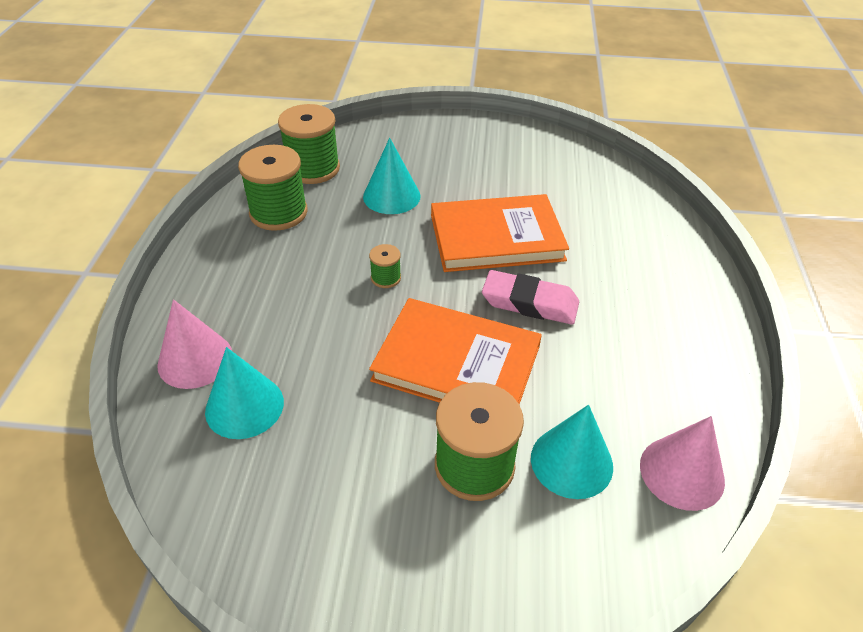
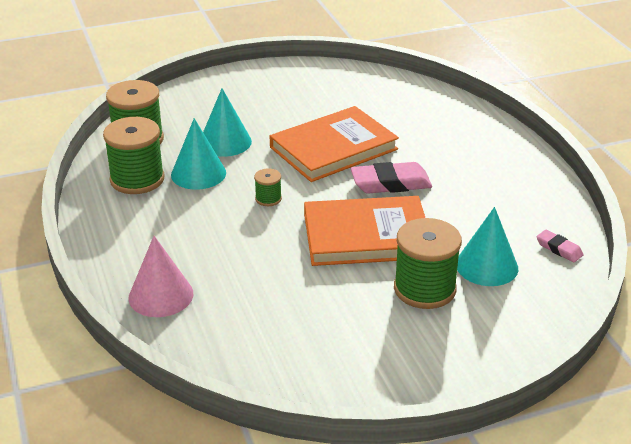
camera: 25 degrees left, 10 degrees down
(244, 406) = (229, 310): turquoise cone -> turquoise cone (198, 173)
(682, 472) = (559, 249): pink cone -> pink eraser

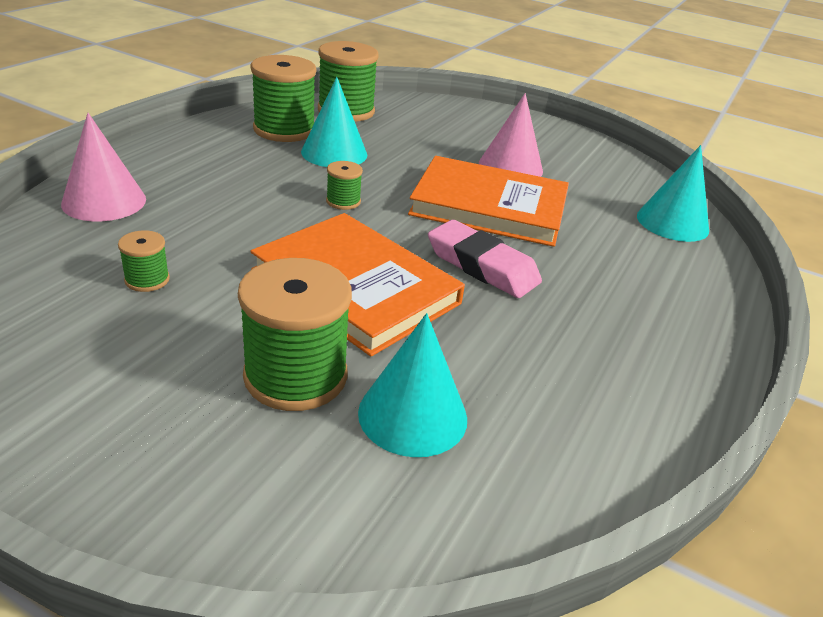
camera: 45 degrees right, 0 degrees up
(225, 142) = (405, 148): turquoise cone -> turquoise cone (672, 222)
(282, 308) = (147, 280): none -> green spool
(296, 115) = (510, 167): none -> pink cone
(559, 249) = (548, 479): pink eraser -> none

